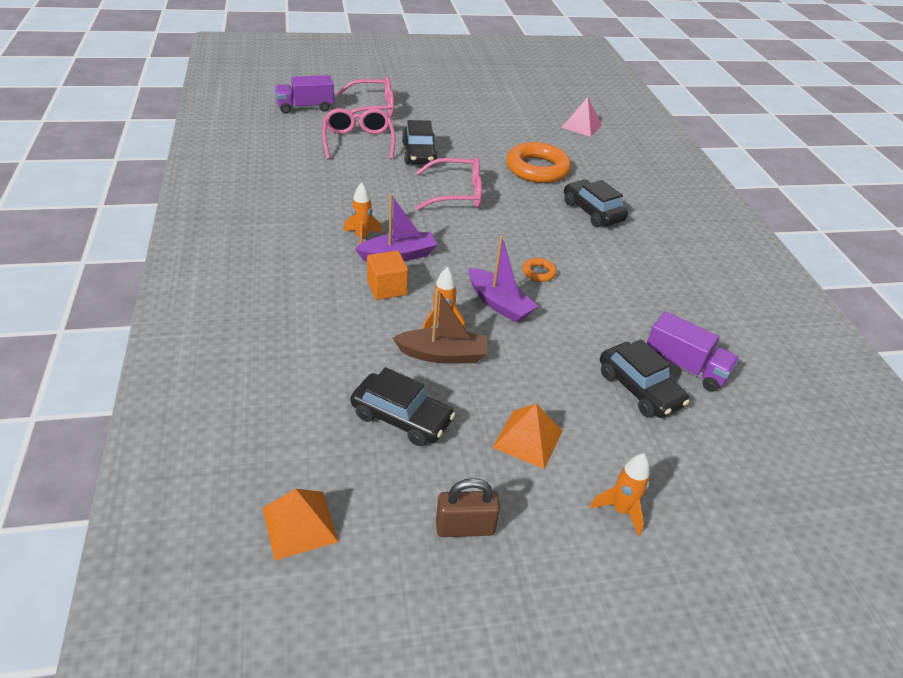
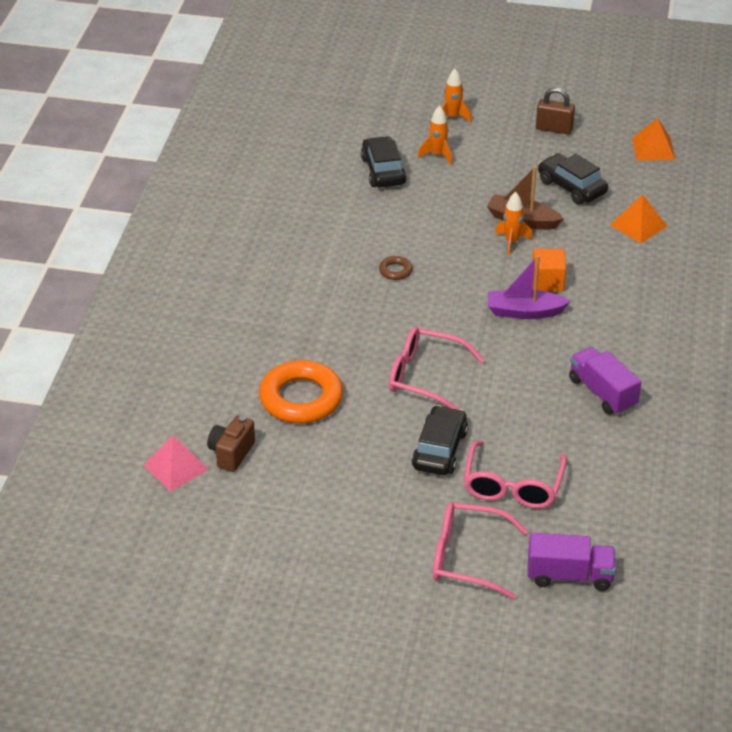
camera: 155 degrees left, 0 degrees up
(362, 238) = (554, 338): orange rocket -> orange rocket (437, 155)
(499, 303) = (452, 250): purple boat -> none
(528, 439) = (488, 159): orange pyramid -> orange pyramid (638, 225)
(539, 272) = (395, 271): orange ring -> brown ring
(555, 136) = (231, 453): none -> brown camera
(592, 212) = (284, 326): black car -> none
(685, 367) = (333, 177): purple truck -> purple truck (602, 393)

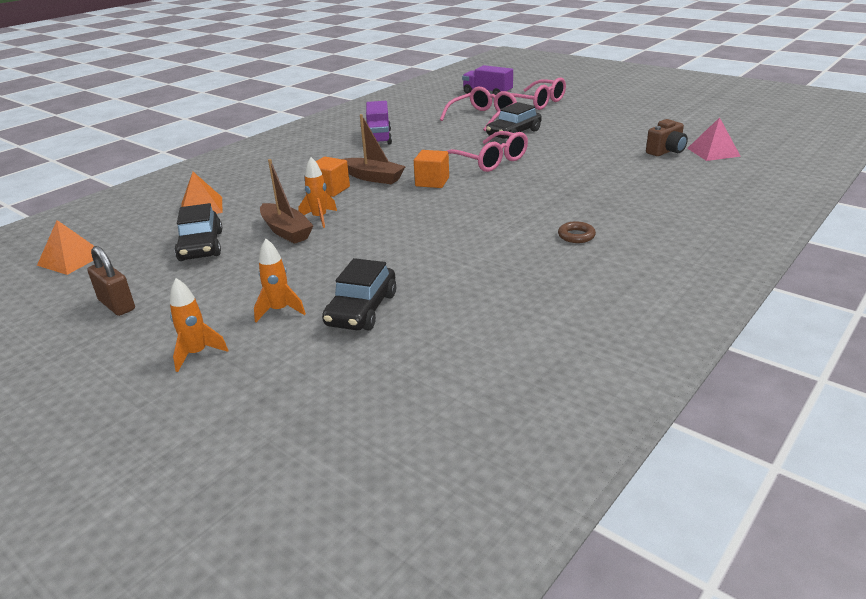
camera: 150 degrees left, 10 degrees down
(301, 398) = (596, 166): orange ring -> none
(395, 271) = (447, 220): brown ring -> brown ring (576, 236)
(457, 321) = (432, 182): none -> orange cube
(524, 312) = (373, 178): purple boat -> brown boat

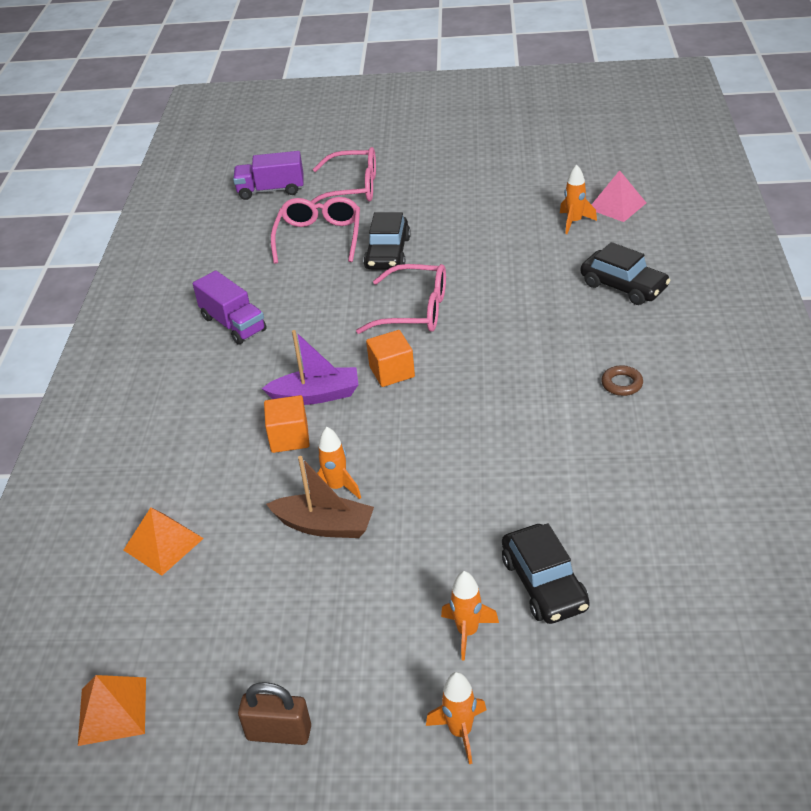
camera: 35 degrees left, 10 degrees up
(201, 246) = (254, 600): black car -> black car (623, 286)
(373, 178) = (316, 395): brown boat -> purple boat
(666, 151) = (574, 222): brown camera -> orange rocket

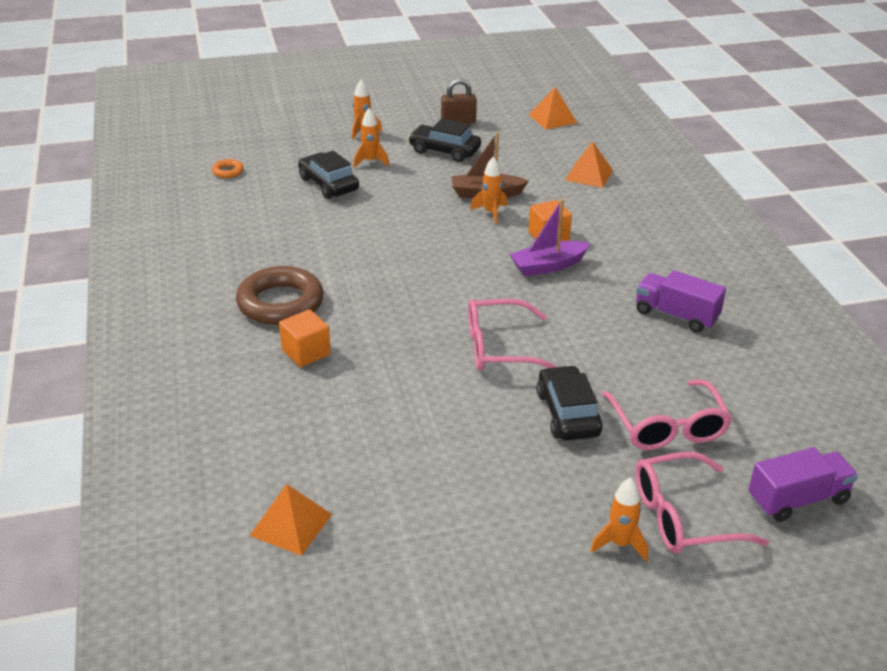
camera: 160 degrees right, 5 degrees down
(392, 372) = (492, 290): orange cube -> orange cube (306, 352)
(574, 222) = (347, 488): orange rocket -> orange rocket (620, 544)
(617, 206) = (291, 524): pink pyramid -> orange pyramid
(621, 384) = (280, 303): brown ring -> brown ring, size x2.30
(623, 286) = (280, 400): black car -> black car (444, 151)
(707, 645) = (228, 171): none -> orange ring

